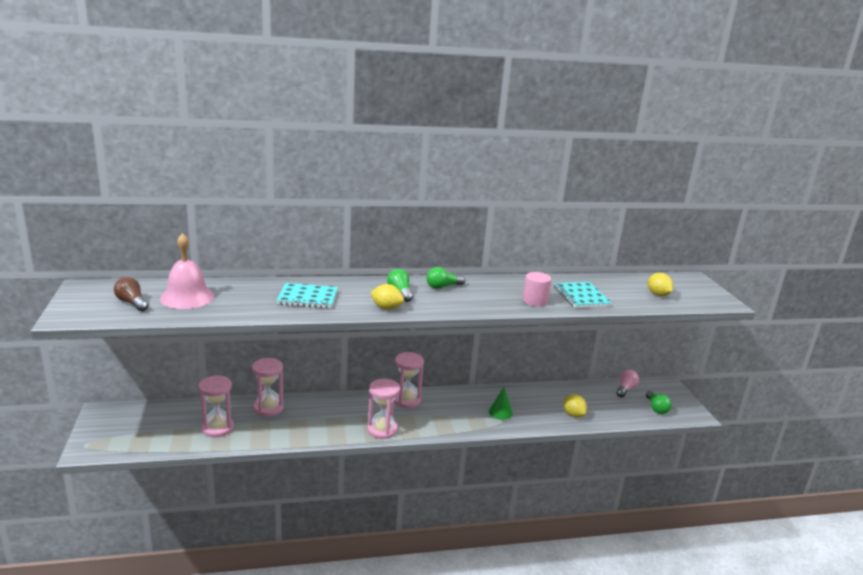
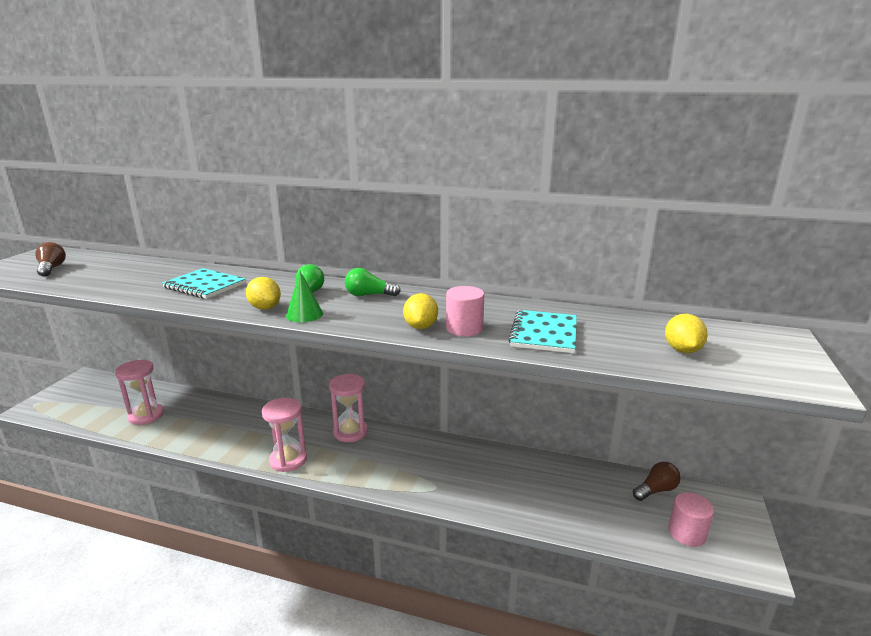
camera: 30 degrees right, 0 degrees up
(187, 297) = (103, 270): pink bell -> none
(268, 408) = (210, 406): pink hourglass -> none
(500, 412) = (445, 476): green cone -> green cone (304, 314)
(573, 414) = (543, 506): yellow lemon -> yellow lemon (421, 327)
(625, 389) = (656, 490): pink light bulb -> brown light bulb
(656, 408) = (687, 533): green light bulb -> pink cylinder

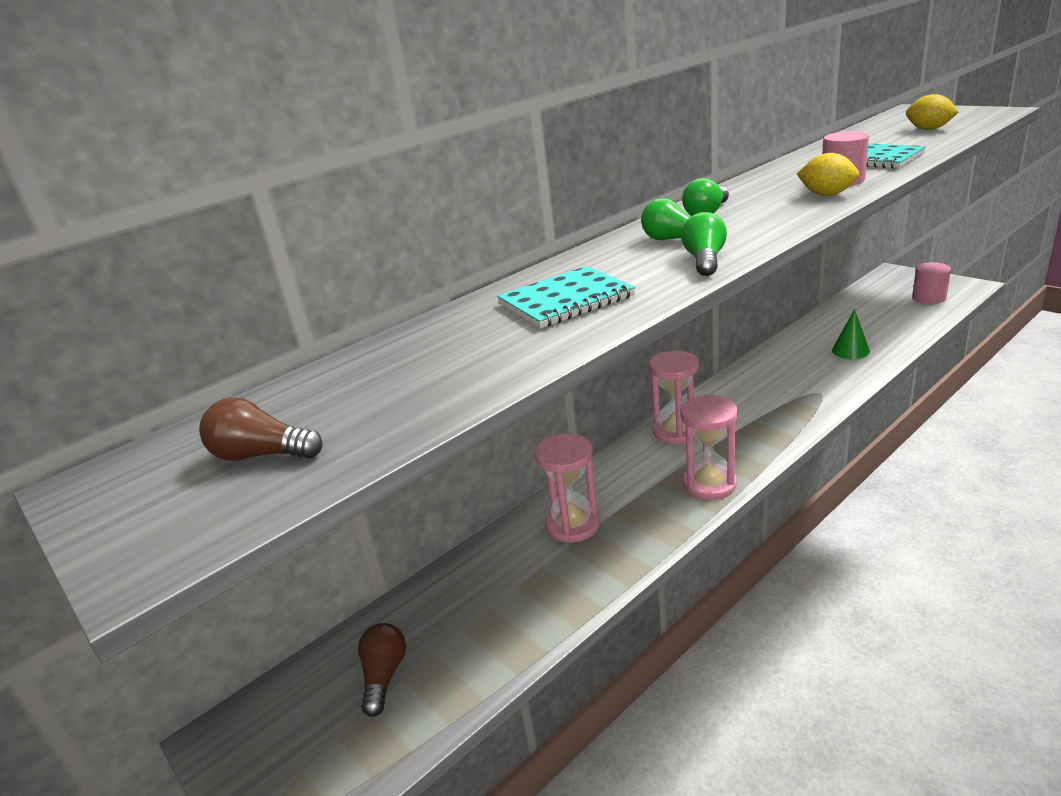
camera: 55 degrees left, 5 degrees up
(146, 415) = (476, 629): pink hourglass -> pink hourglass (572, 525)
(265, 308) = (704, 260): yellow lemon -> green light bulb
(304, 314) = (748, 241): green cone -> green cone (850, 350)
(656, 490) = (870, 296): brown light bulb -> brown light bulb (384, 676)

